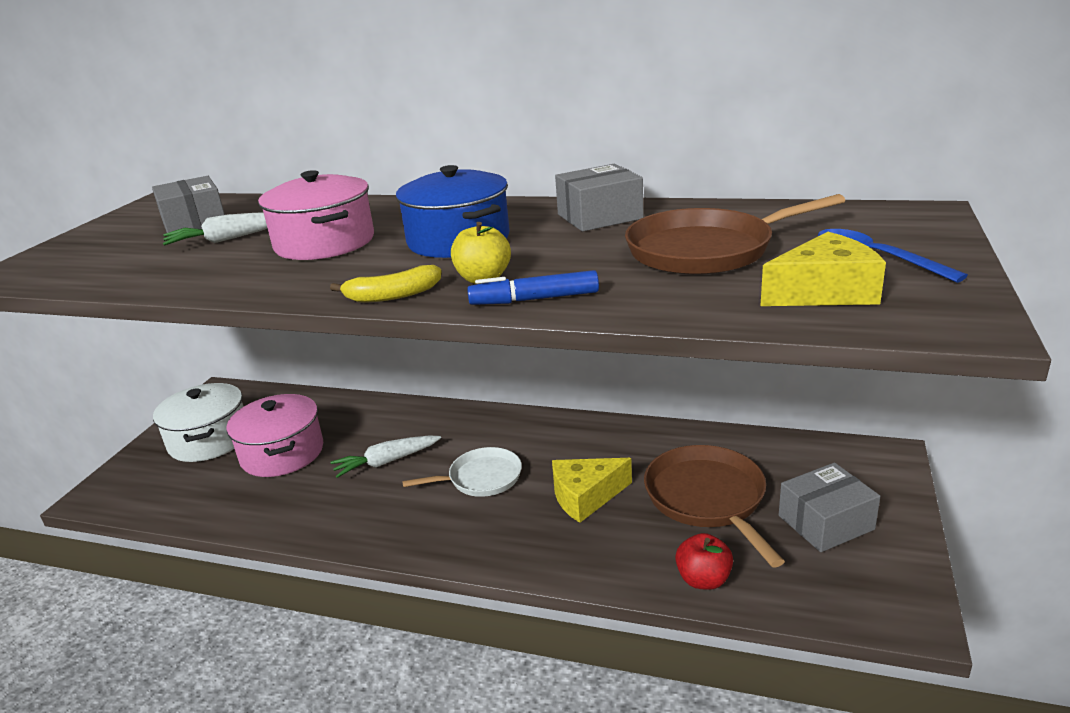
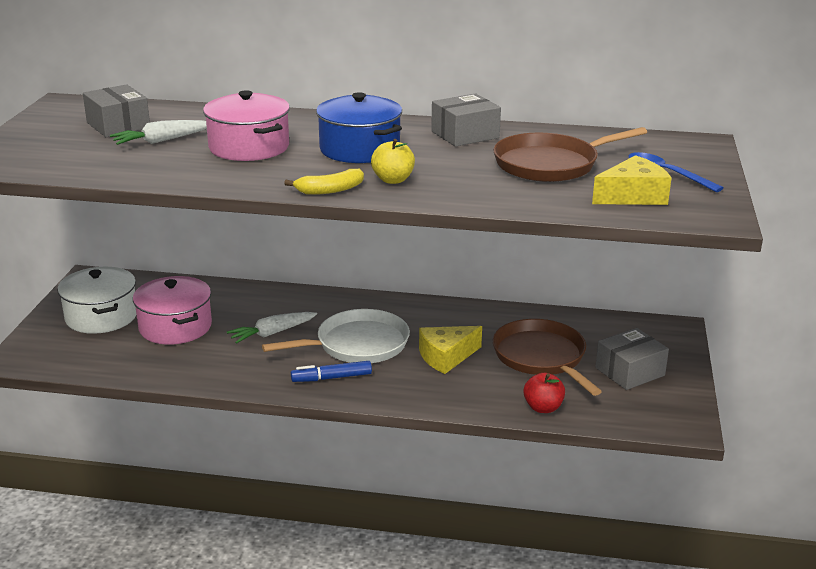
camera: 10 degrees left, 0 degrees up
(481, 478) = (357, 344): white pan -> white pan, size x1.53
(534, 299) = (436, 195): blue marker -> blue marker (331, 378)

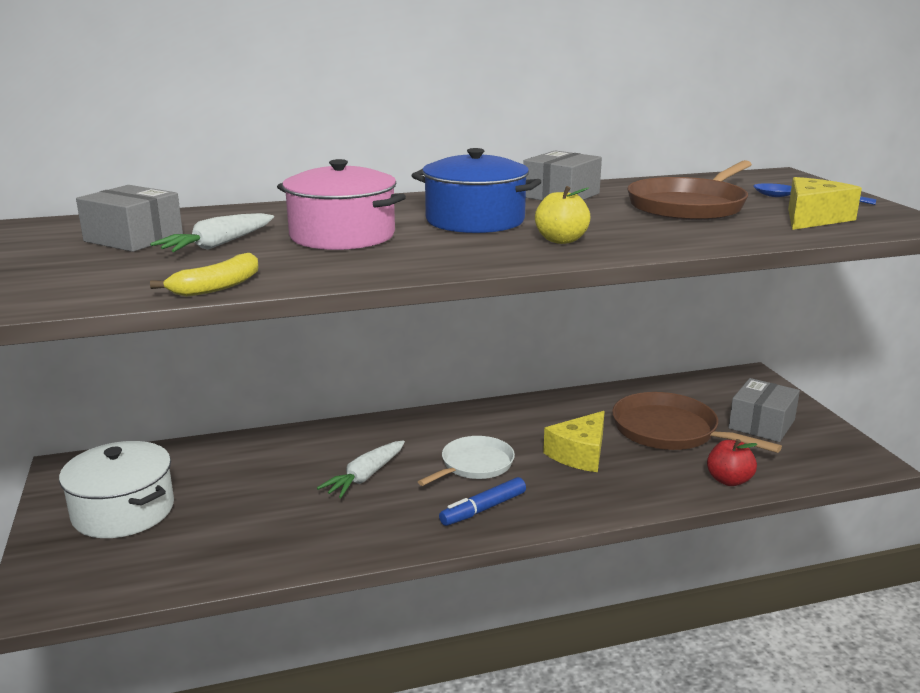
camera: 25 degrees left, 5 degrees down
(175, 327) = (237, 499): pink pot -> none
(329, 190) = (509, 259): yellow banana -> yellow banana (217, 287)
(357, 344) = (474, 465): white pan -> white pan, size x0.66

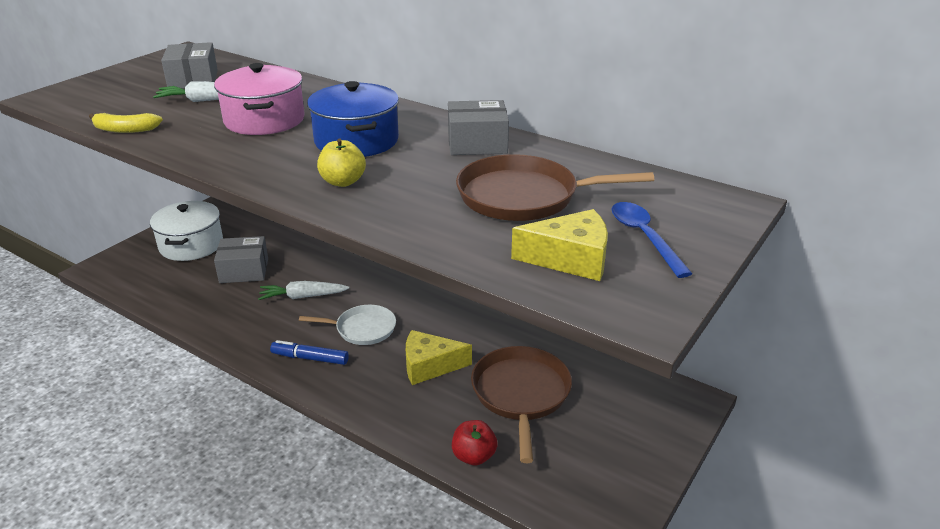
camera: 50 degrees right, 10 degrees up
(761, 424) = (600, 440): grey box -> grey box (244, 270)

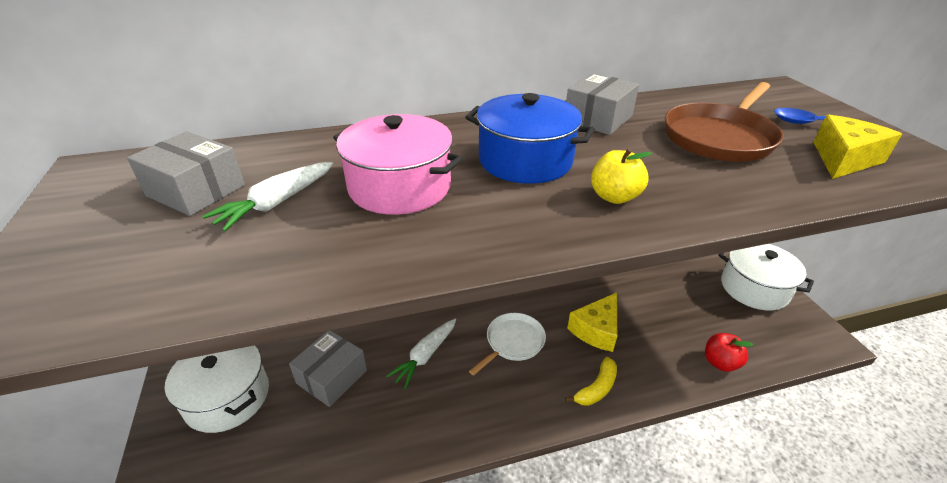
camera: 50 degrees left, 5 degrees up
(125, 130) = (266, 290): yellow banana -> yellow banana (596, 388)
(310, 358) = (523, 397): blue marker -> none
(521, 394) = (665, 303): brown pan -> none
(632, 450) = (754, 288): none -> white pot

